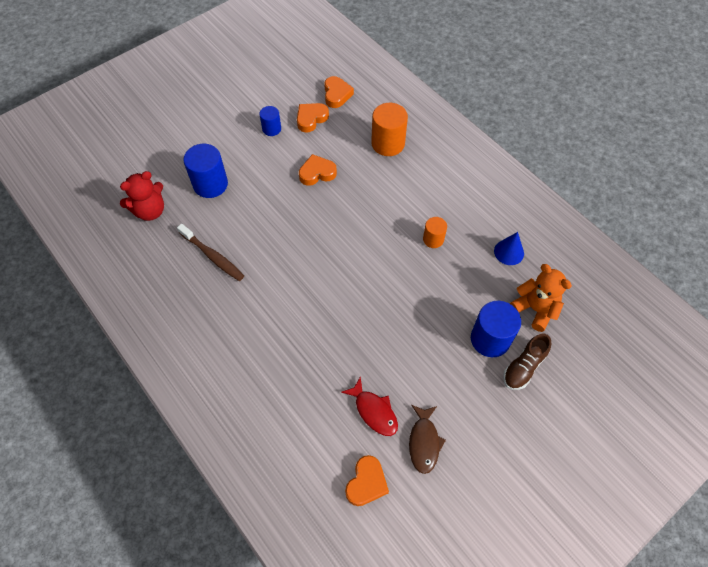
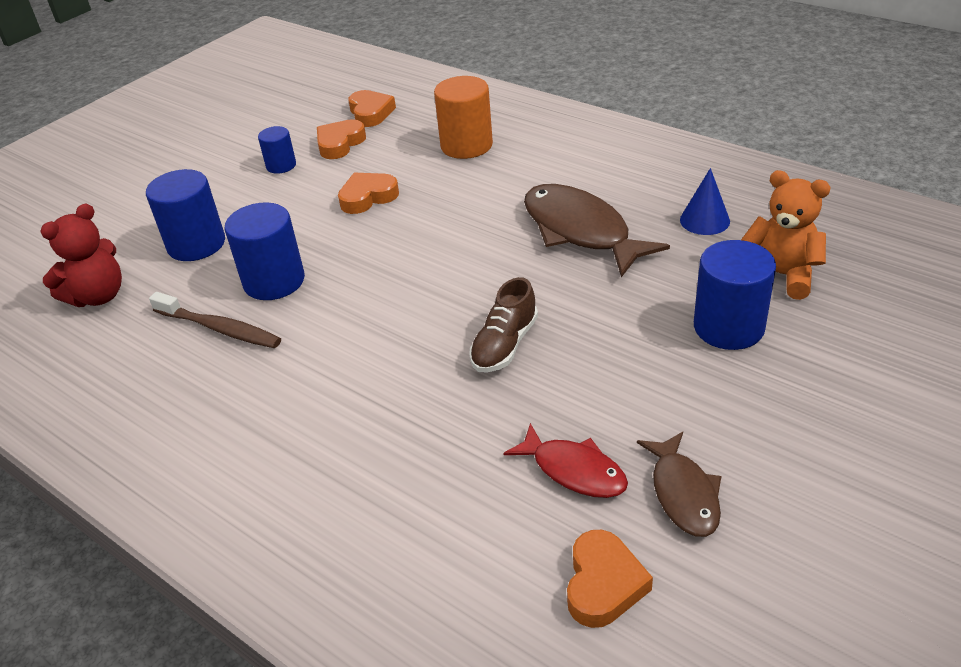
camera: 10 degrees left, 20 degrees down
(249, 228) = (274, 281): none -> blue cylinder
(433, 239) = (580, 231): orange cylinder -> brown fish
(524, 367) = (802, 349): brown shoe -> brown shoe (504, 345)

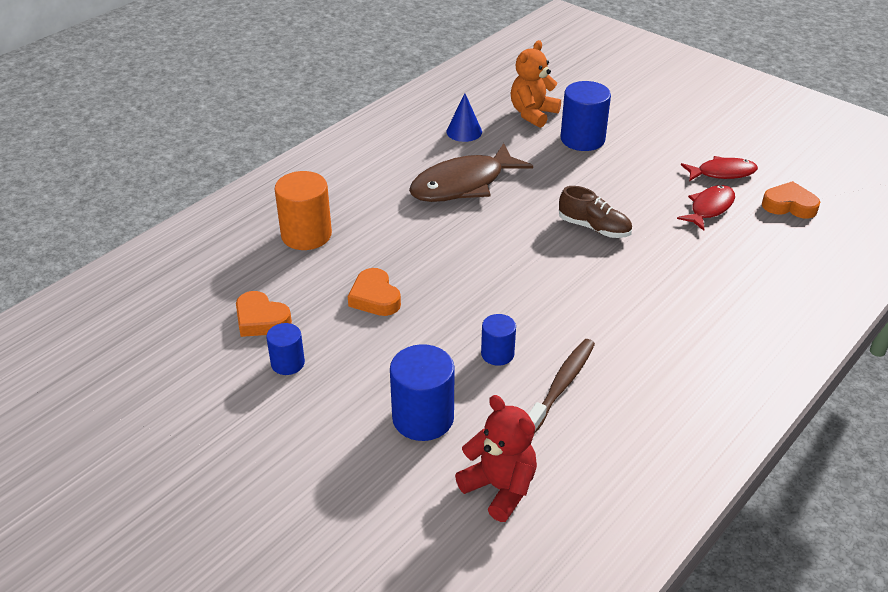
camera: 90 degrees left, 0 degrees up
(274, 281) = (497, 354): blue cylinder -> blue cylinder, size x0.58
(370, 113) = (204, 298): orange heart -> none
(683, 493) = (722, 173): brown fish -> red fish

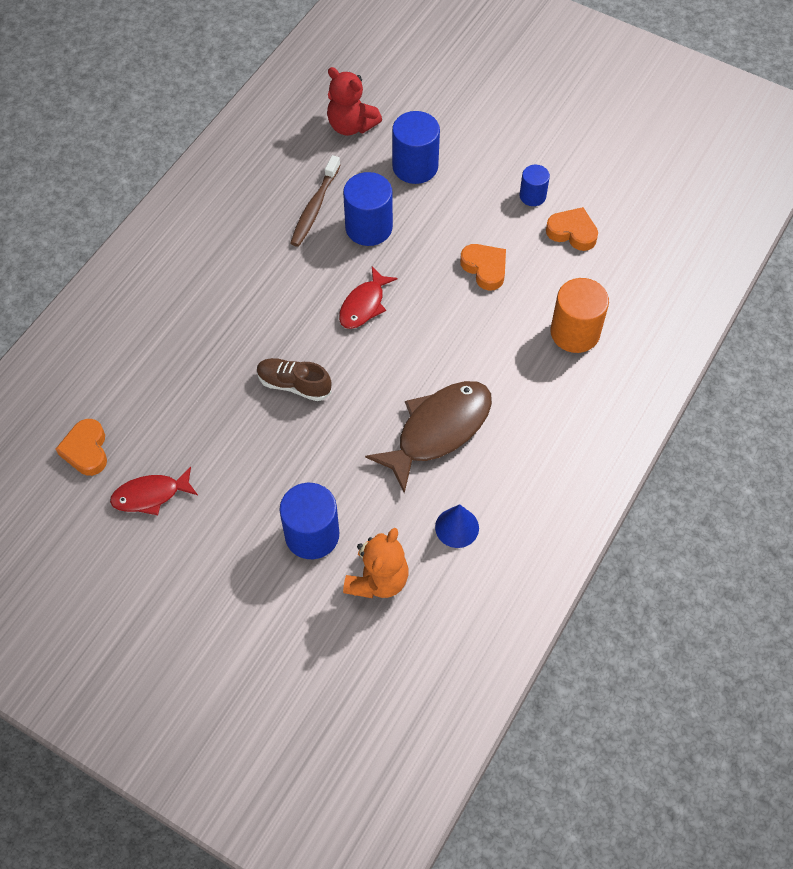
camera: 170 degrees right, 20 degrees up
(497, 354) = (368, 227): blue cylinder -> blue cylinder, size x1.73
(709, 208) = (173, 433): red fish -> red fish (364, 305)
(789, 205) = (86, 450): orange heart -> orange heart turned 75 degrees clockwise

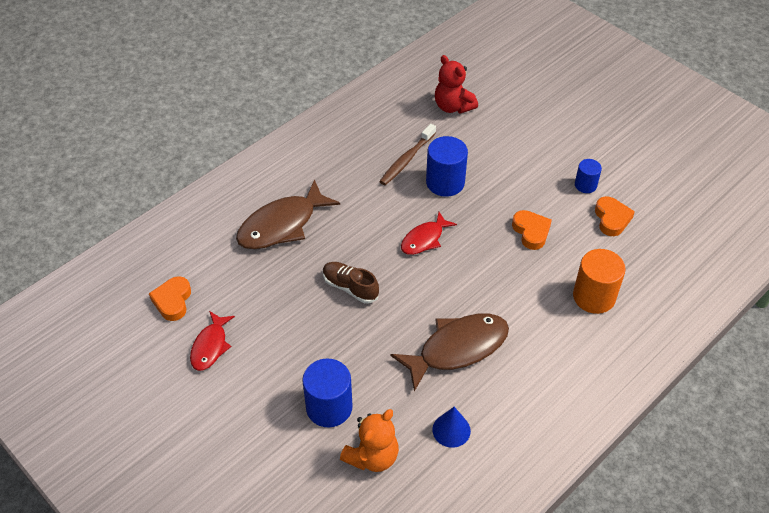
camera: 15 degrees right, 10 degrees down
(150, 495) = (210, 346): red fish -> red fish turned 75 degrees counterclockwise
(189, 324) = (282, 225): none -> brown fish
(415, 166) = (495, 145): blue cylinder -> none
(572, 232) = (611, 219): orange heart -> orange heart turned 45 degrees clockwise

